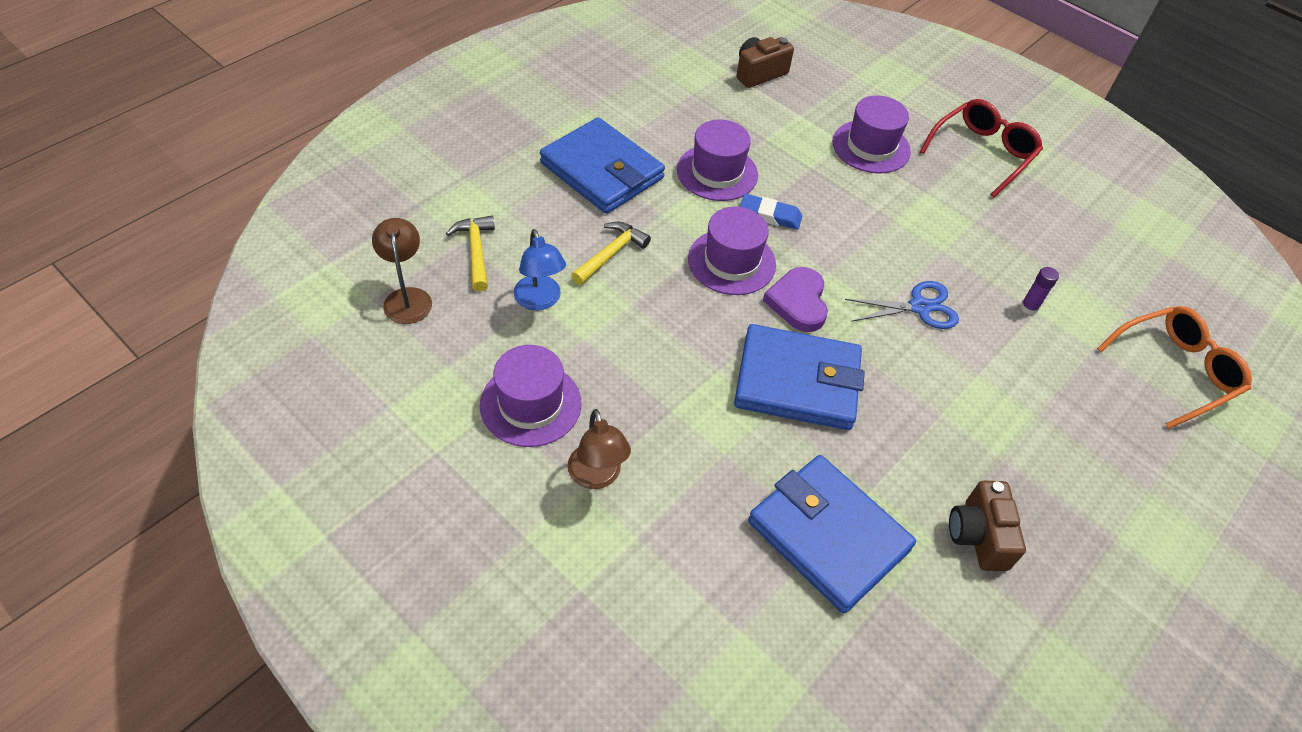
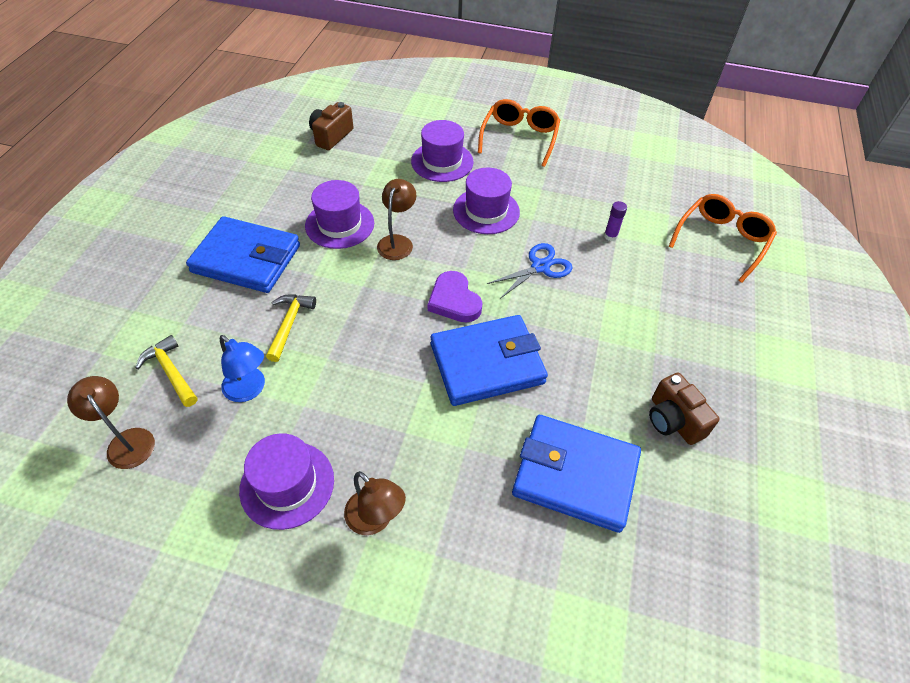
camera: 25 degrees left, 0 degrees up
(731, 262) = (388, 290): purple hat -> purple hat (486, 211)
(770, 215) = (397, 242): blue eraser -> brown lamp
(982, 153) = (519, 138): red glasses -> orange glasses

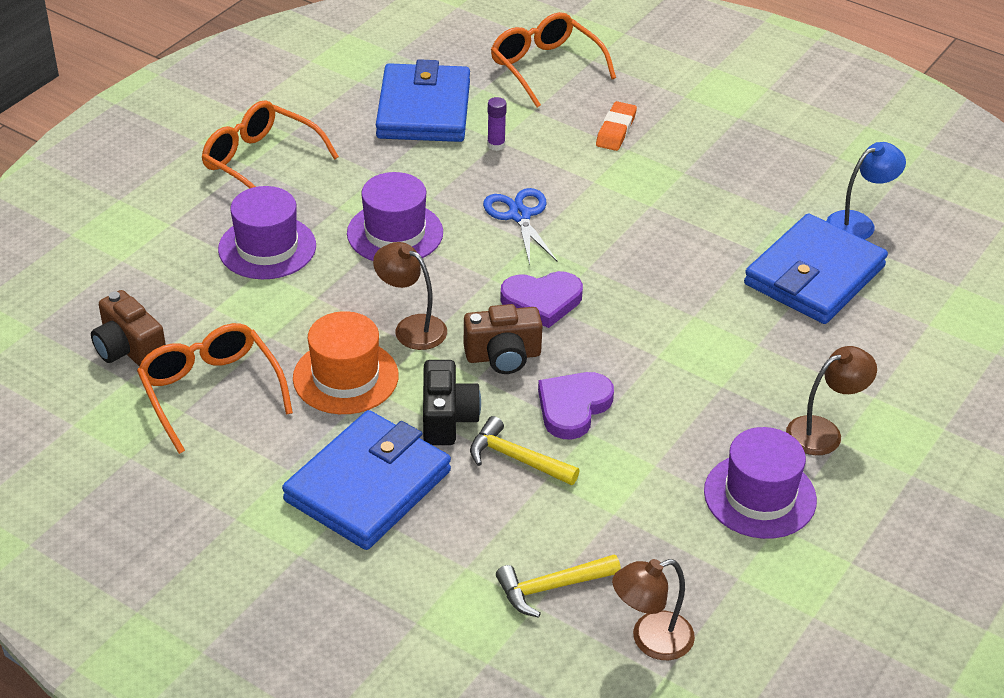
camera: 70 degrees left, 10 degrees down
(249, 390) = (612, 512): blue lamp -> blue lamp (859, 223)
(308, 174) = (210, 391): none -> orange glasses
(317, 280) = (447, 419): none -> black camera
(339, 224) = (345, 377): purple hat -> orange hat
(350, 343) = (573, 407): none -> purple heart
(487, 363) = (650, 299): blue wallet -> blue wallet (424, 109)
(673, 420) = (773, 190): brown camera -> brown camera (503, 356)
(677, 298) = (616, 130): none -> orange eraser

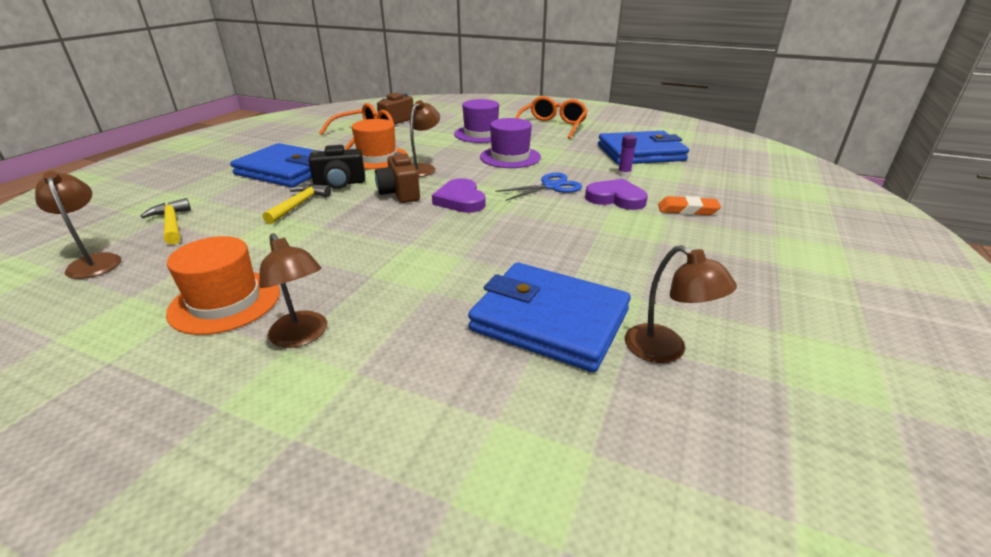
camera: 80 degrees right, 10 degrees down
(545, 67) = (737, 181): orange glasses -> none
(573, 407) = (348, 218): purple heart -> purple heart (616, 198)
(760, 496) = (225, 302): purple hat -> orange hat
(859, 223) = (665, 350): blue lamp -> brown lamp

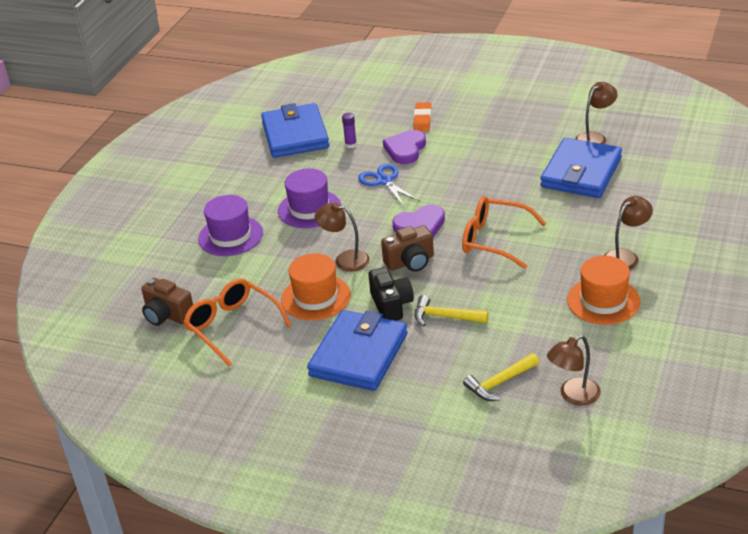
camera: 90 degrees left, 5 degrees up
(552, 126) = (203, 188): orange glasses -> orange glasses (494, 240)

